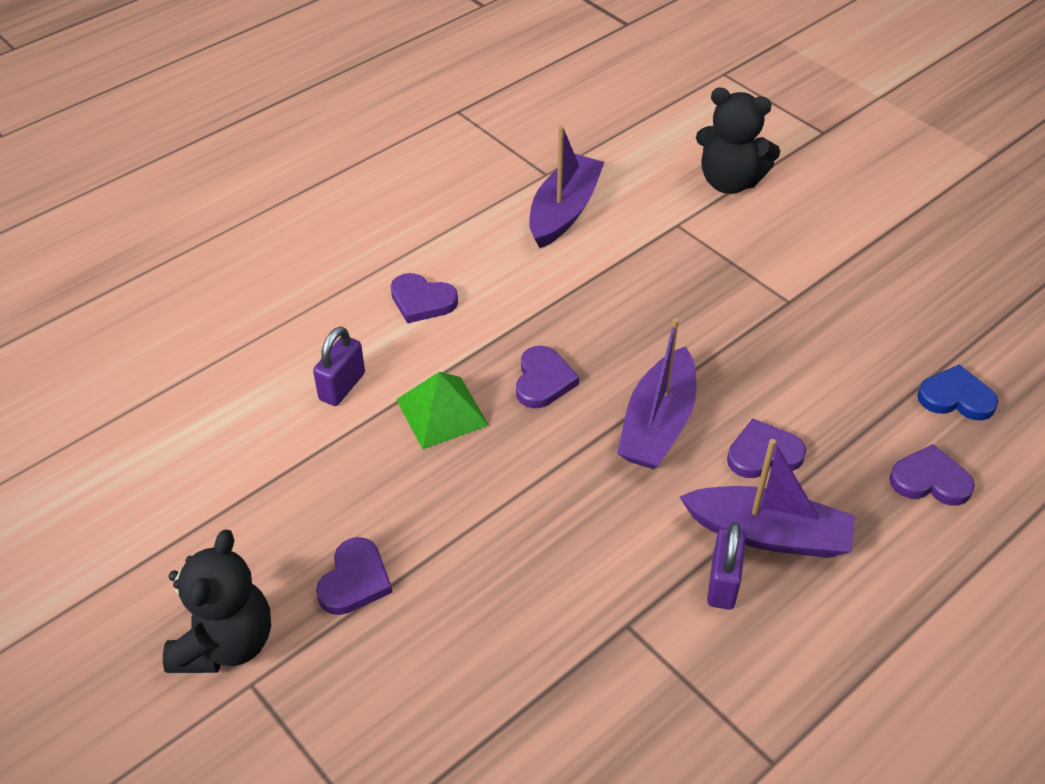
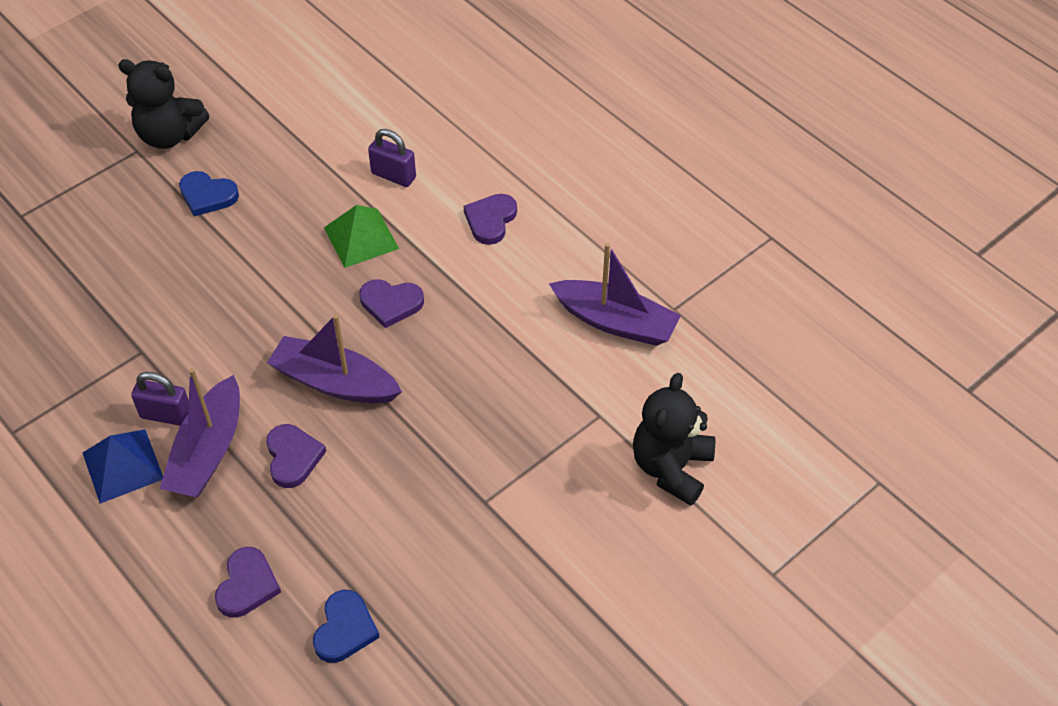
camera: 90 degrees right, 5 degrees up
(354, 580) = (207, 195): purple heart -> blue heart
(803, 620) = (122, 466): none -> blue pyramid

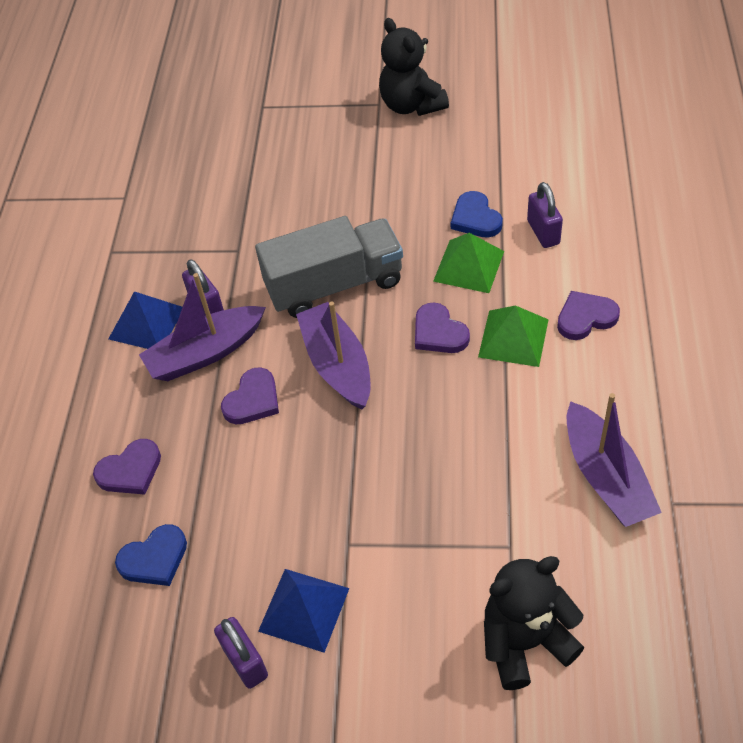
camera: 50 degrees right, 0 degrees up
(207, 195) = (392, 165): blue heart -> blue heart (475, 218)
(263, 323) = (334, 285): none -> grey truck
(452, 270) = (513, 338): none -> green pyramid
(497, 637) = (245, 662): none -> purple padlock
(501, 569) = (304, 609): none -> blue pyramid

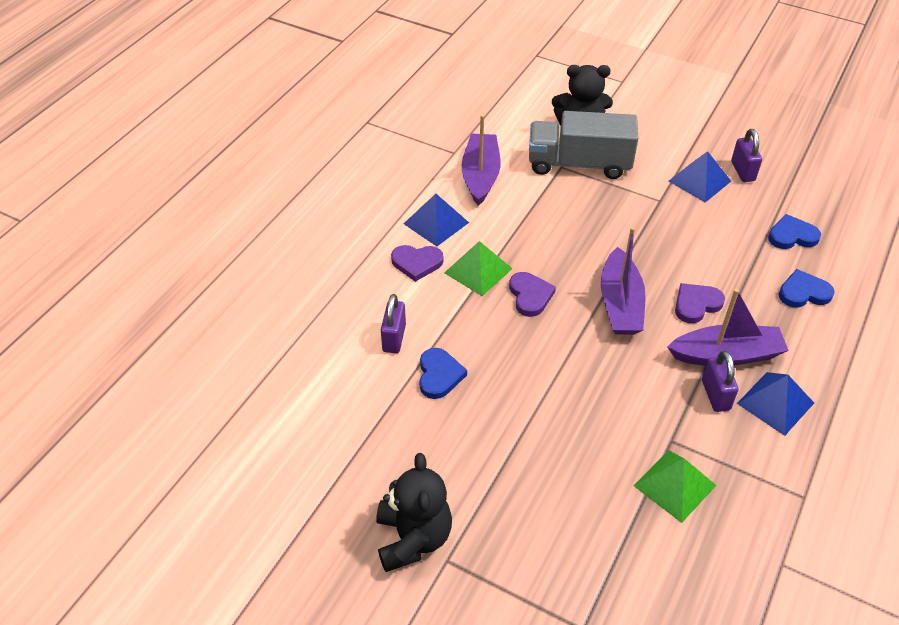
camera: 160 degrees left, 5 degrees down
(130, 470) = (803, 292): purple heart -> blue heart
(334, 285) = (594, 367): grey truck -> grey truck (579, 164)
(468, 266) = (474, 336): green pyramid -> green pyramid (675, 485)
(605, 378) = (436, 223): none -> blue pyramid

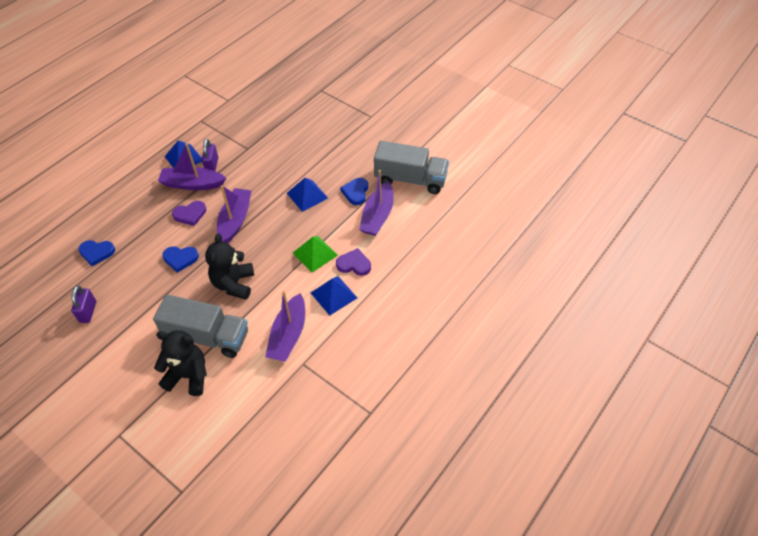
camera: 170 degrees left, 5 degrees up
(344, 413) = (410, 179): none -> grey truck
(394, 338) = (377, 216): purple padlock -> purple boat
(413, 538) = (384, 125): black teddy bear -> black teddy bear (234, 284)
(530, 296) = (288, 232): purple heart -> none
(675, 485) = (256, 131): green pyramid -> none
(699, 181) = (126, 307): blue pyramid -> blue pyramid (307, 195)
(803, 292) = (121, 214): blue heart -> blue heart (180, 259)

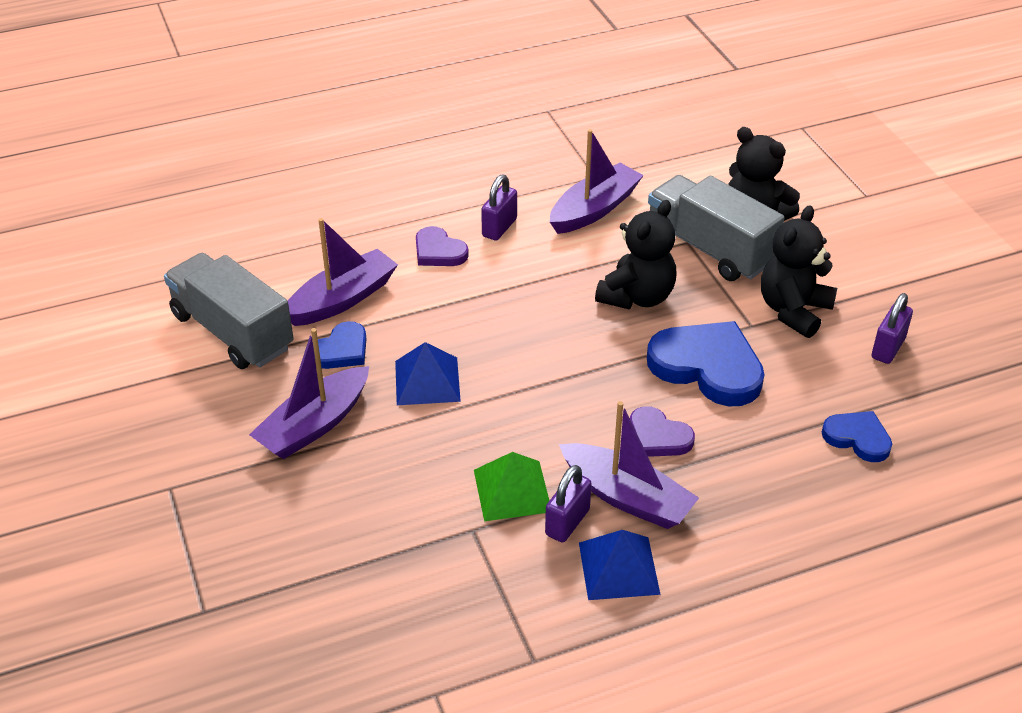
camera: 150 degrees left, 10 degrees down
(145, 313) = (793, 311): none -> black teddy bear
(180, 259) = (707, 367): blue heart -> blue heart, size x1.81
(190, 214) = (658, 437): purple heart -> purple heart turned 150 degrees counterclockwise
(235, 220) = (581, 391): purple boat -> purple boat (314, 425)
(315, 254) = (485, 287): green pyramid -> green pyramid (512, 490)
(333, 295) = (499, 228): blue pyramid -> purple padlock

